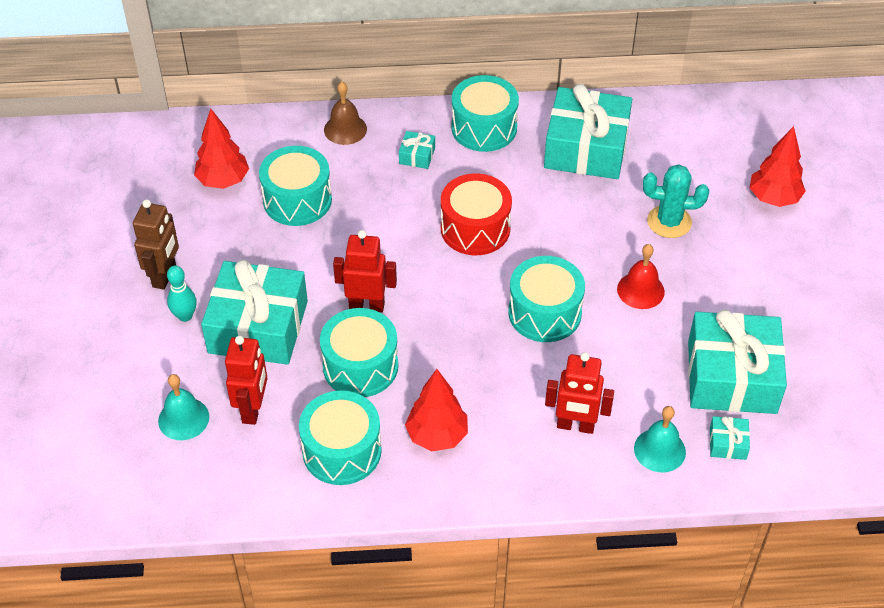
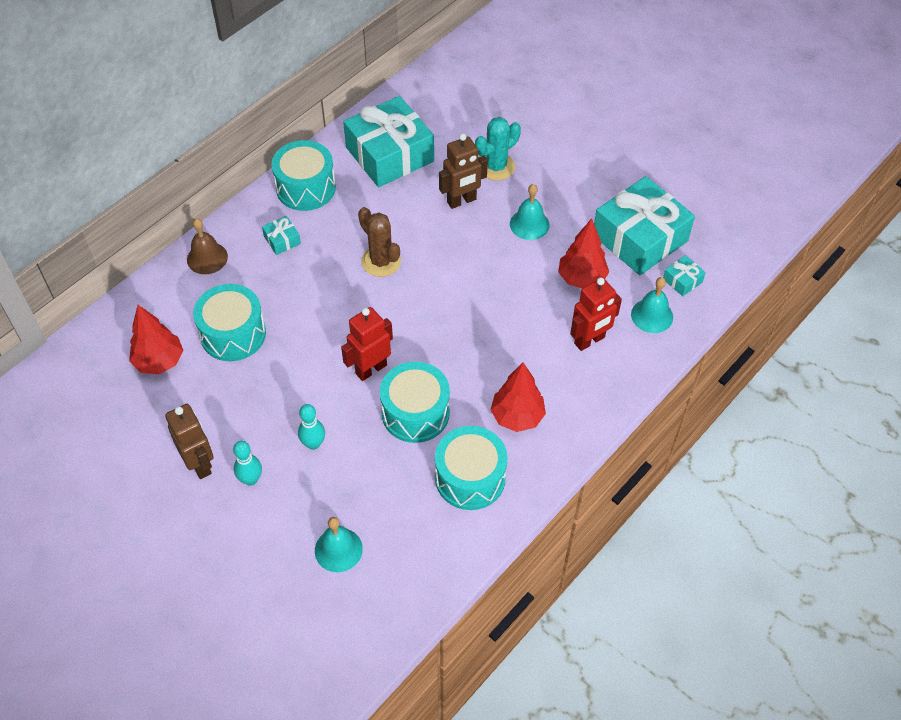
camera: 45 degrees left, 5 degrees up
(253, 409) = (378, 502): red robot -> none
(258, 327) = (313, 444): turquoise gift -> turquoise bowling pin
(475, 228) = (381, 261): red drum -> brown cactus
(544, 313) = (489, 283): turquoise drum -> none
(603, 228) = (461, 201): none -> brown robot
(640, 290) = (529, 224): red bell -> turquoise bell
(773, 198) = (539, 107): red tree -> red tree (581, 279)

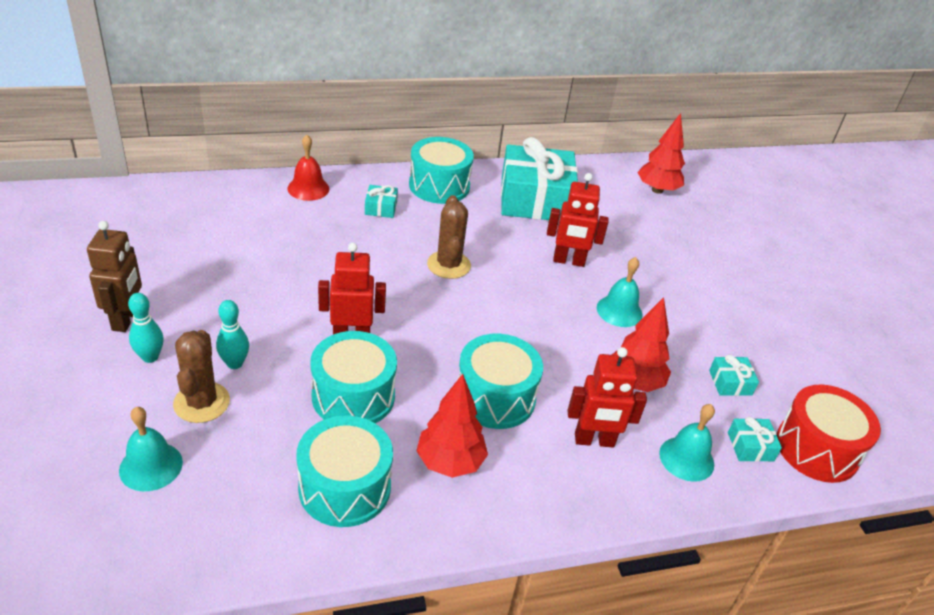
camera: 30 degrees right, 15 degrees down
(159, 362) = (188, 232): red tree -> red tree (657, 190)
(207, 258) = (308, 188): brown bell -> red bell
(233, 334) = (267, 246): turquoise drum -> turquoise drum (495, 397)
(322, 486) = (201, 402): none -> brown cactus
(461, 201) = (568, 261): brown robot -> red robot
(496, 167) = (626, 254): turquoise cactus -> none
(640, 238) = (730, 383): turquoise gift -> turquoise gift, size x0.40
(721, 255) = (817, 449): none -> red drum

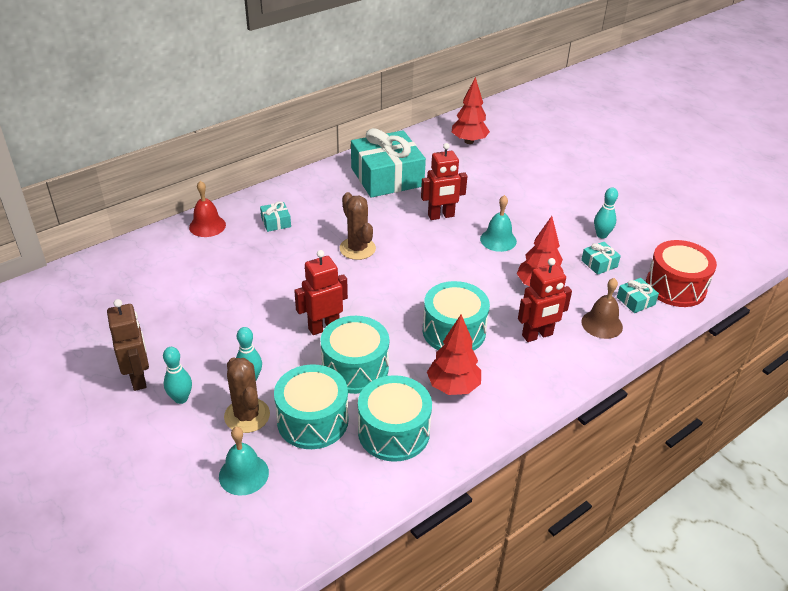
camera: 20 degrees left, 0 degrees up
(439, 186) = (308, 190): turquoise drum -> turquoise drum (312, 420)
(686, 458) = (602, 324): turquoise bell -> brown bell
(755, 349) = (601, 235): none -> turquoise bowling pin

